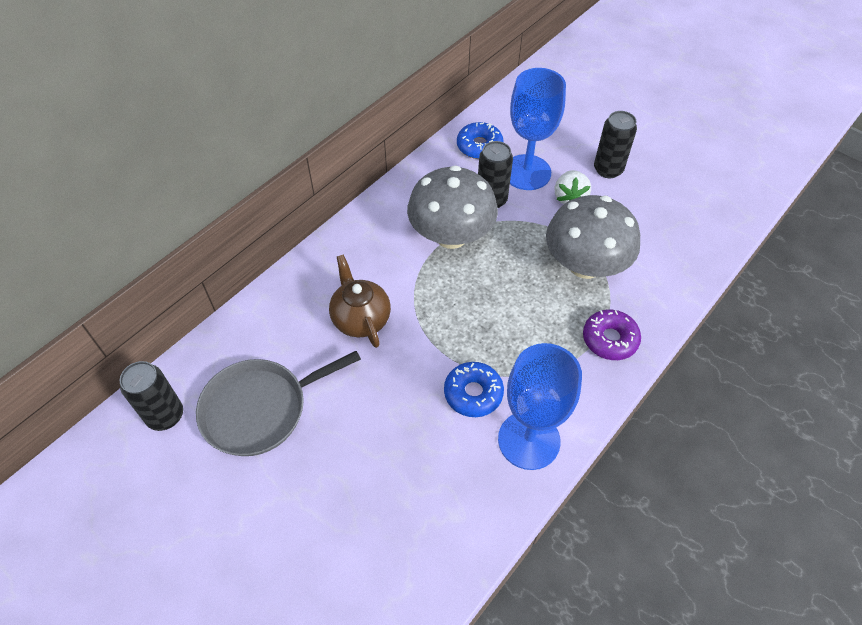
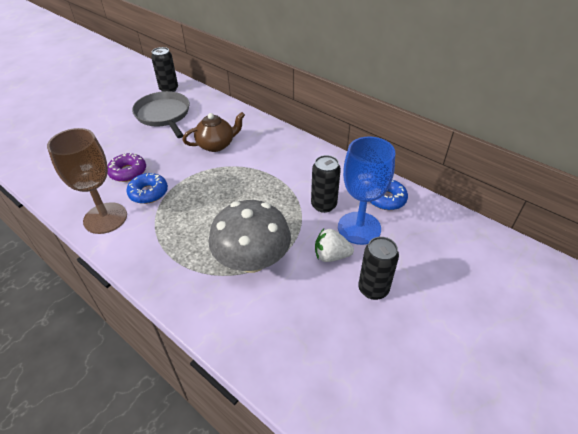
camera: 90 degrees right, 10 degrees down
(451, 236) = (285, 183): grey mushroom -> none
(529, 440) = (105, 218): blue goblet -> brown goblet
(610, 339) = (174, 270): purple donut -> purple donut (128, 172)

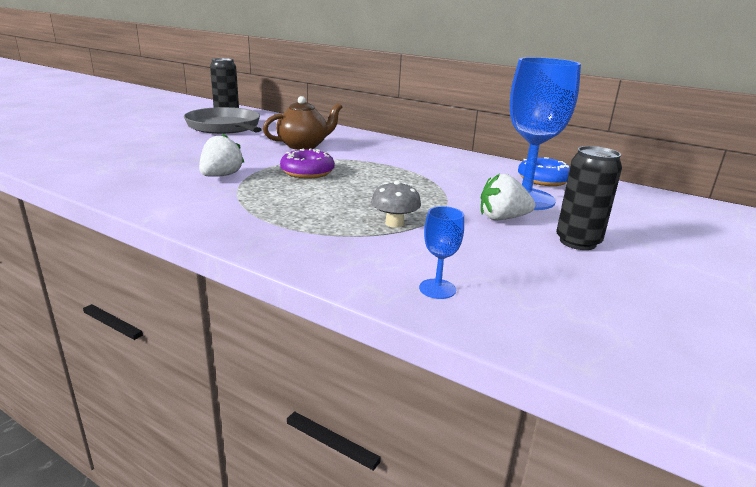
camera: 10 degrees left, 20 degrees down
(105, 218) = (160, 194): brown goblet -> none
(128, 172) = (186, 162): purple donut -> purple donut (307, 172)
(148, 193) = (221, 176): blue donut -> white strawberry
(252, 260) = (394, 223): grey mushroom -> grey mushroom, size x0.43
(256, 340) = (437, 289): none -> blue goblet
(323, 205) = (467, 184): black can -> none

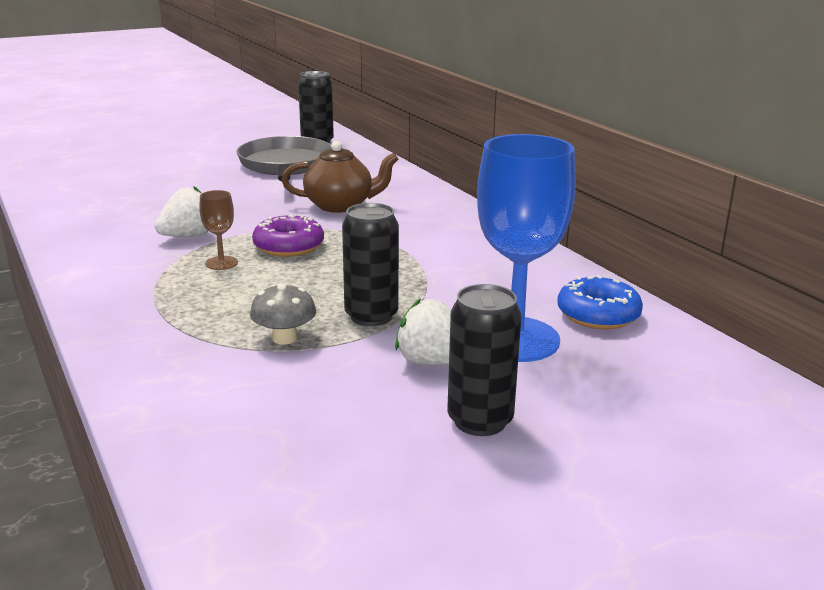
camera: 30 degrees right, 0 degrees up
(275, 188) = (221, 263): none -> brown goblet
(427, 201) = (371, 316): none -> black can
(437, 289) = (205, 432): blue goblet -> none

